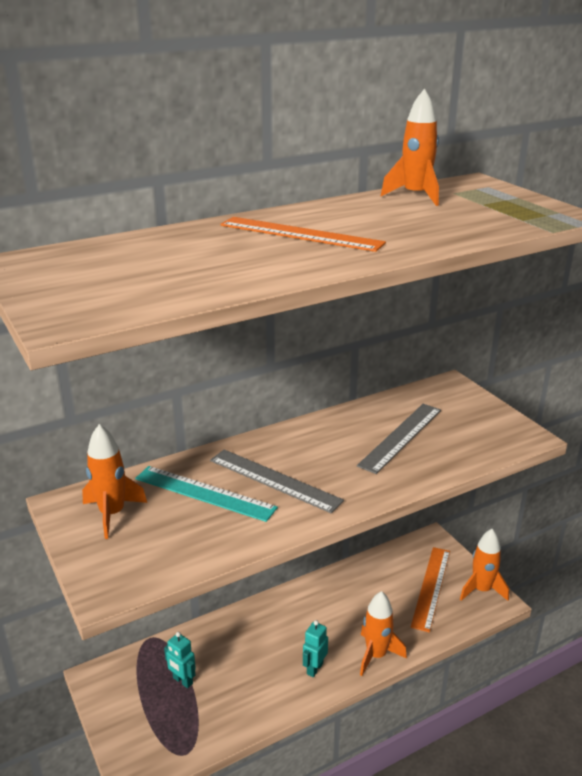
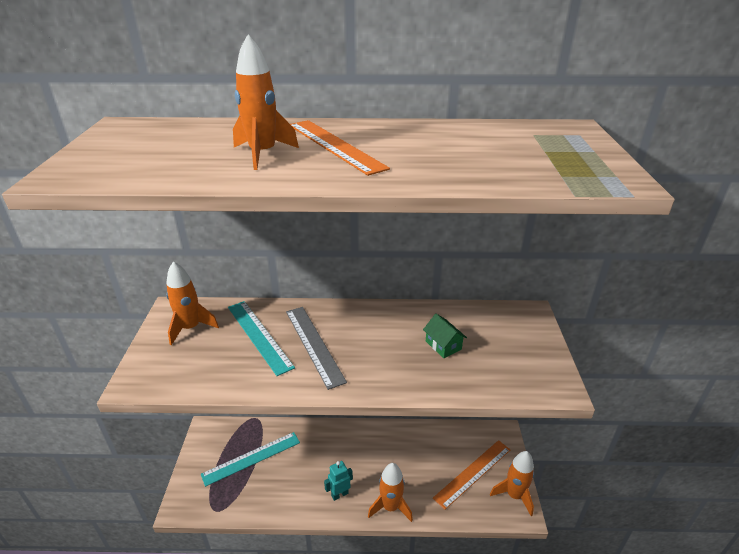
camera: 30 degrees right, 5 degrees up
(182, 681) = (251, 458): turquoise robot -> turquoise ruler
(401, 437) = (443, 345): grey ruler -> green house
(415, 196) = (490, 131): orange rocket -> orange rocket (263, 154)

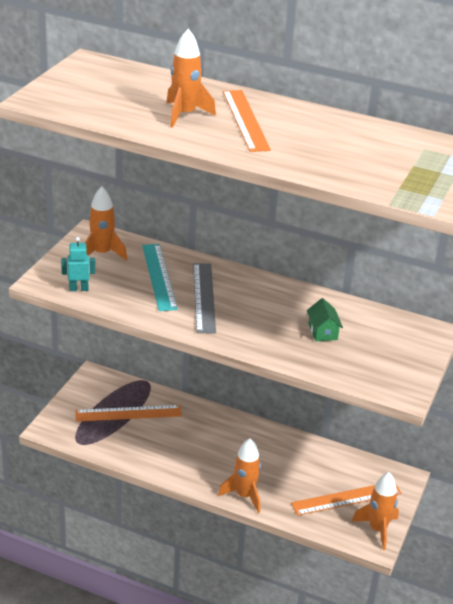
camera: 20 degrees right, 0 degrees up
(251, 458) = (128, 413): turquoise ruler -> orange ruler
(339, 494) = (200, 469): turquoise robot -> turquoise robot (78, 289)

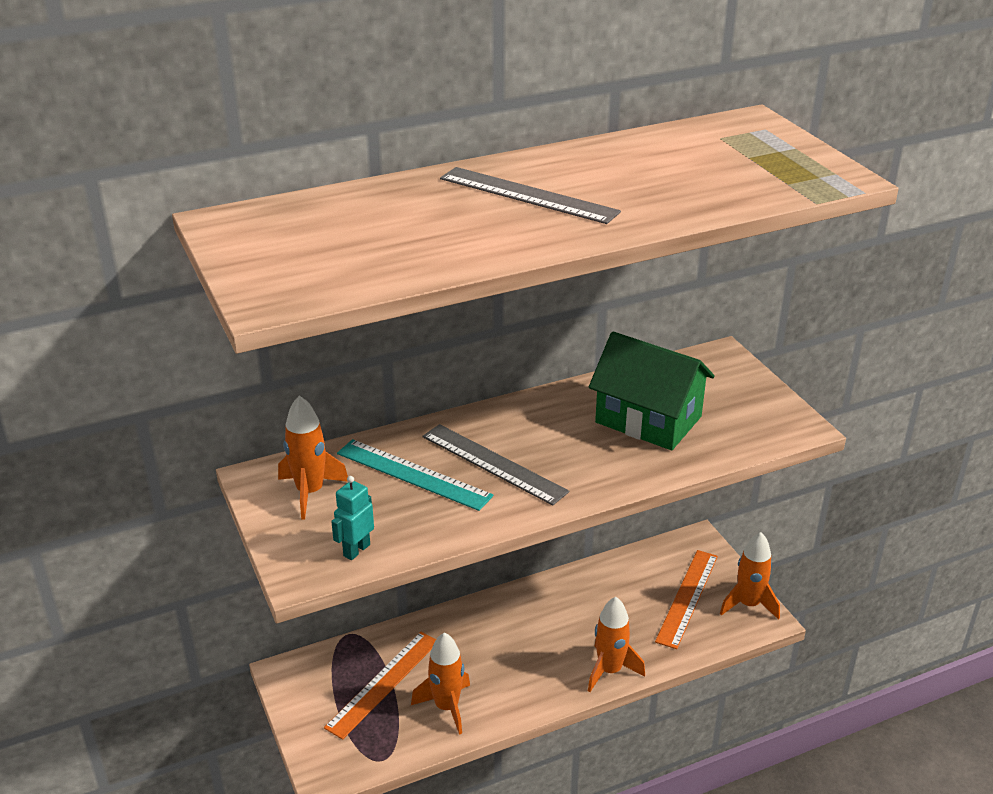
camera: 45 degrees left, 0 degrees up
(184, 115) = (463, 223): orange rocket -> orange rocket (446, 707)
(245, 120) = (528, 195): orange ruler -> grey ruler
(322, 331) = (648, 419): green house -> green house, size x2.22

